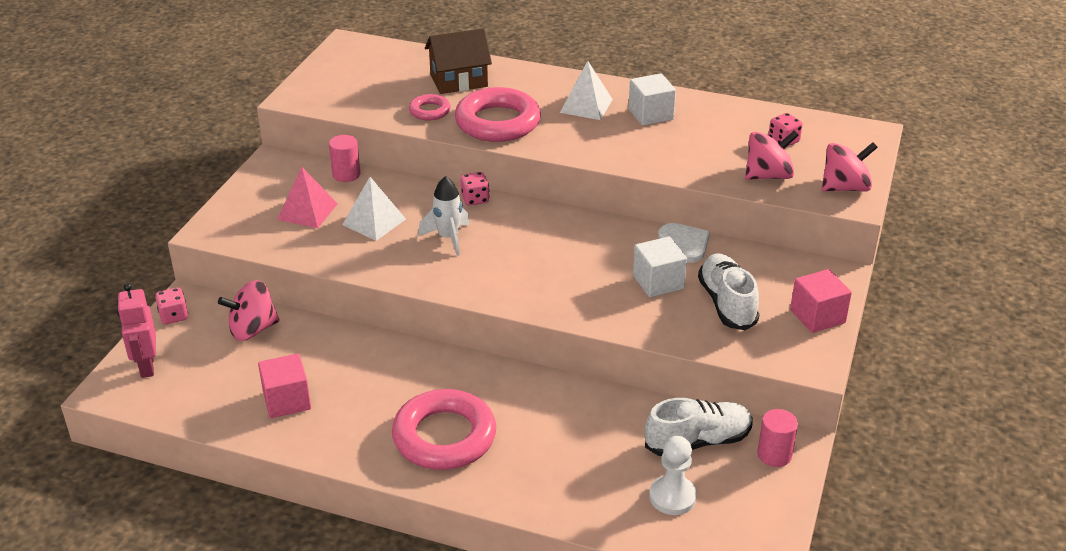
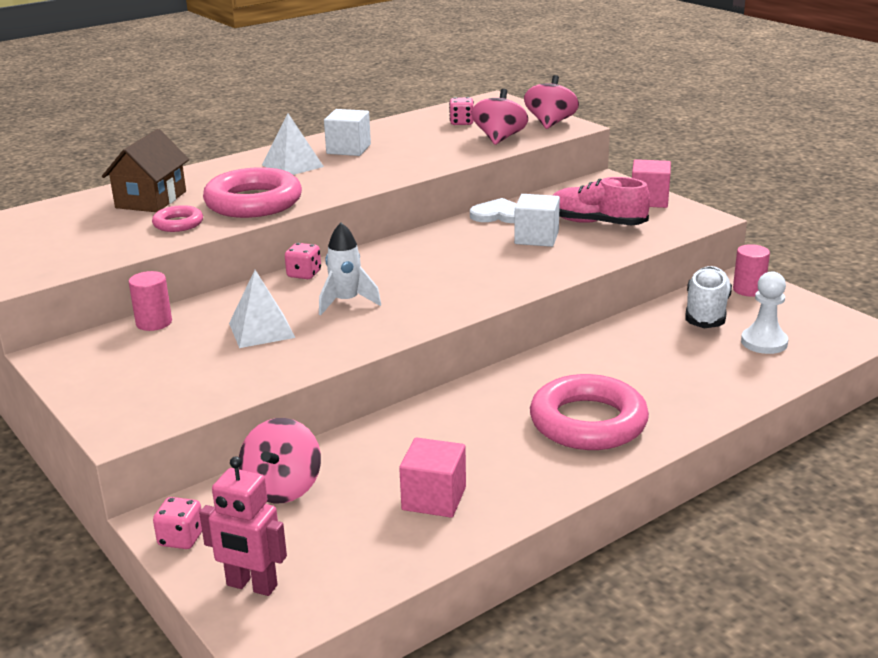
camera: 55 degrees left, 10 degrees down
(307, 211) = (184, 360): pink pyramid -> none
(727, 303) = (596, 223): white shoe -> pink shoe

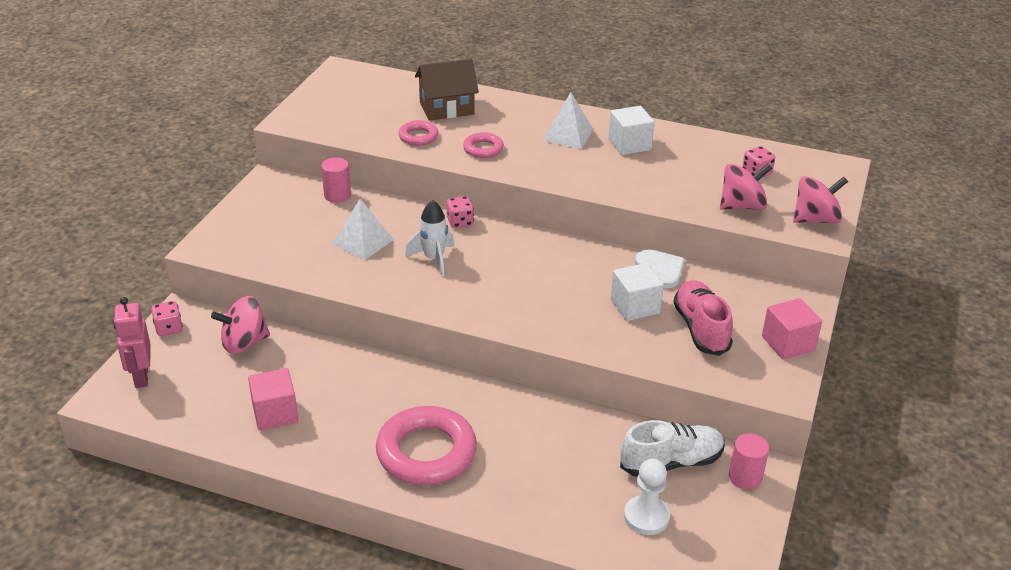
camera: 55 degrees right, 10 degrees up
(253, 202) = (483, 149): pink ring -> pink ring, size x0.49

